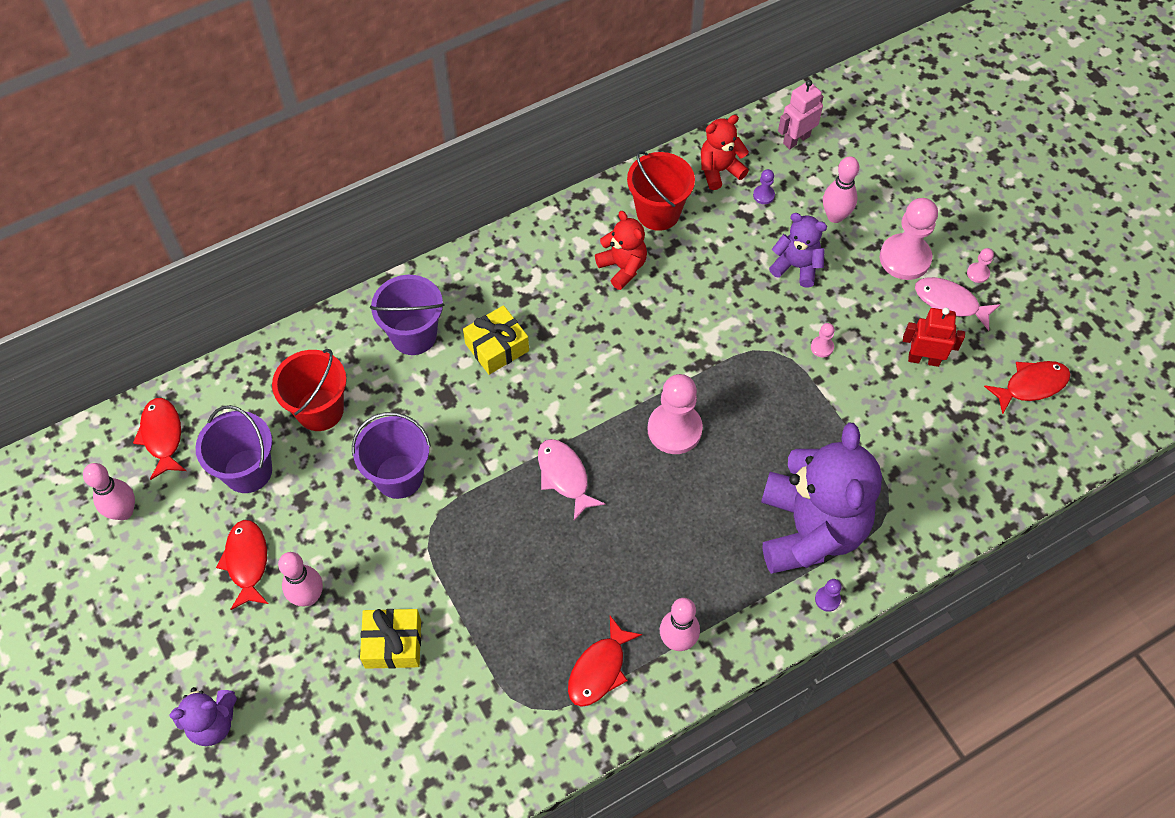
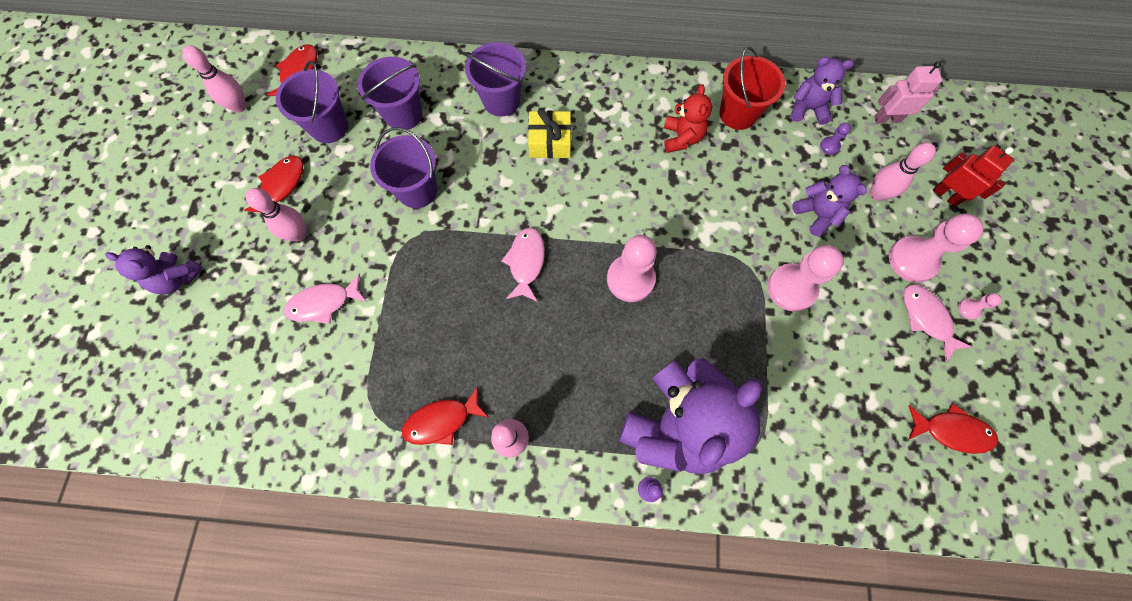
camera: 35 degrees right, 10 degrees up
(320, 410) = (403, 114): red bucket -> purple bucket
(393, 644) = (323, 303): yellow gift -> pink fish
(719, 170) = (808, 109): red teddy bear -> purple teddy bear
(822, 347) = (791, 288): pink pawn -> pink pawn, size x2.30
(924, 359) = (870, 350): red robot -> red robot (946, 195)

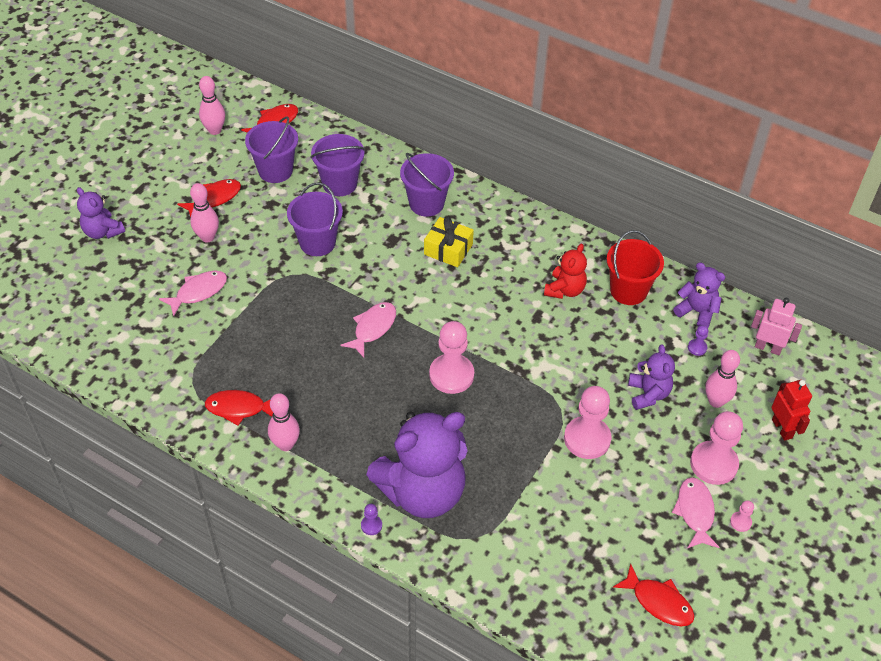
camera: 25 degrees right, 20 degrees down
(323, 303) = (198, 292): pink fish -> pink fish turned 135 degrees clockwise

